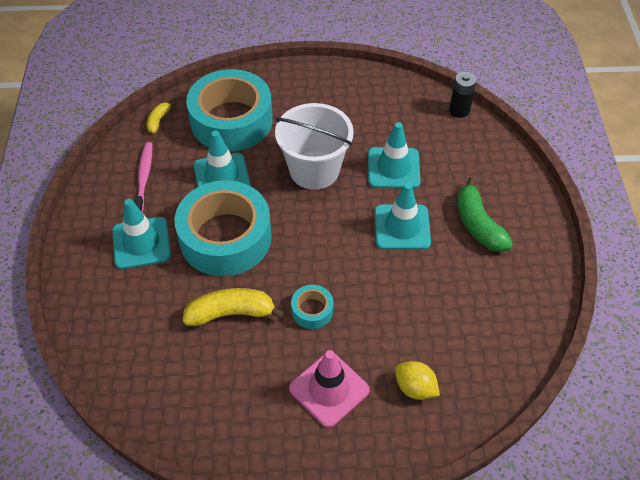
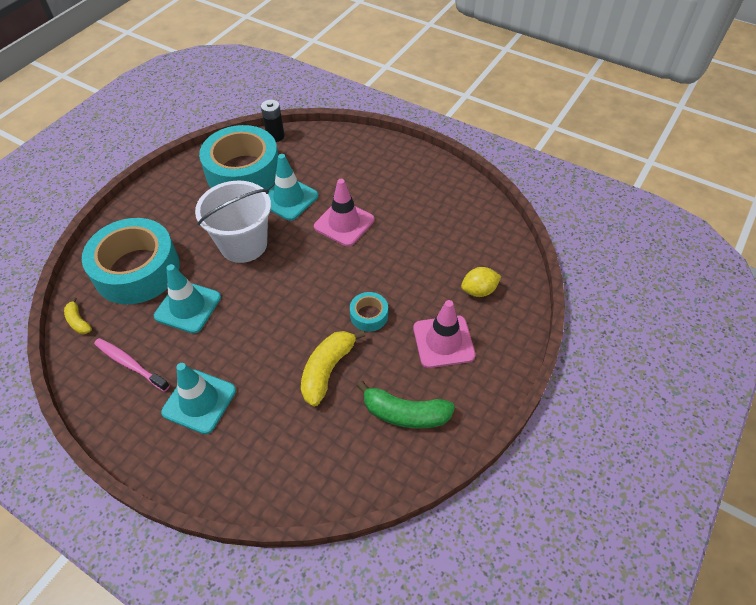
camera: 55 degrees left, 0 degrees up
(225, 237) = (251, 336): turquoise tape -> turquoise tape (243, 171)
(402, 227) = (344, 223): turquoise traffic cone -> pink traffic cone
(478, 224) = (379, 183): green banana -> green banana (405, 414)

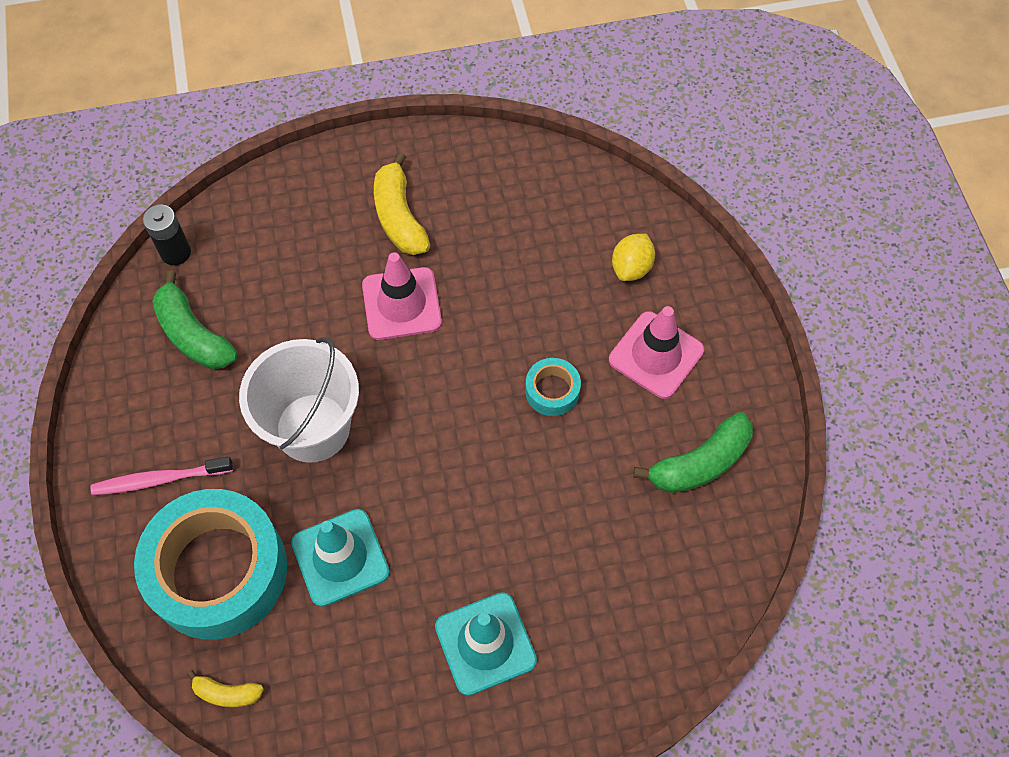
camera: 45 degrees left, 10 degrees up
(130, 364) = (357, 679): pink toothbrush -> pink toothbrush (160, 479)
(243, 171) = (193, 334): turquoise tape -> green banana
(289, 199) = (297, 325): turquoise traffic cone -> none
(327, 370) = (577, 488): yellow banana -> yellow banana (399, 216)

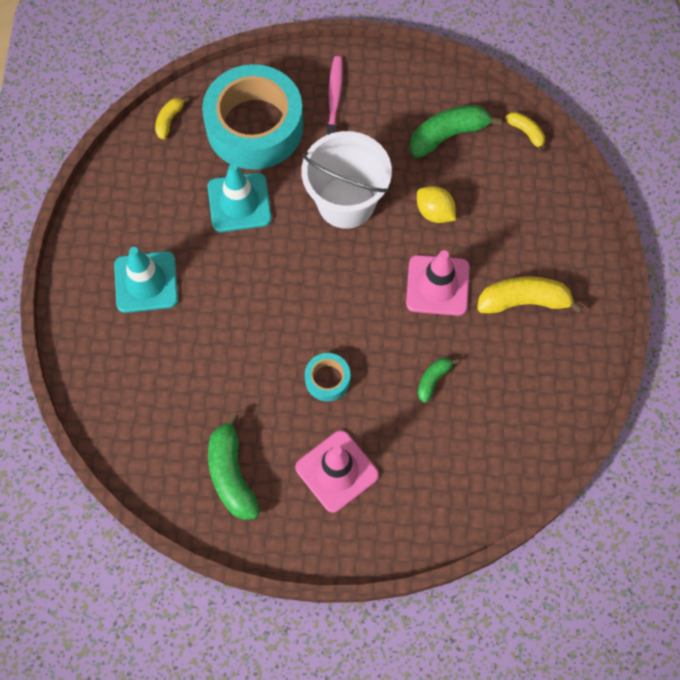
camera: 105 degrees right, 5 degrees up
(176, 252) = (526, 132): black battery -> yellow banana
(518, 284) = (433, 380): none -> green banana
(631, 268) = (427, 477): yellow lemon -> yellow lemon (434, 212)

